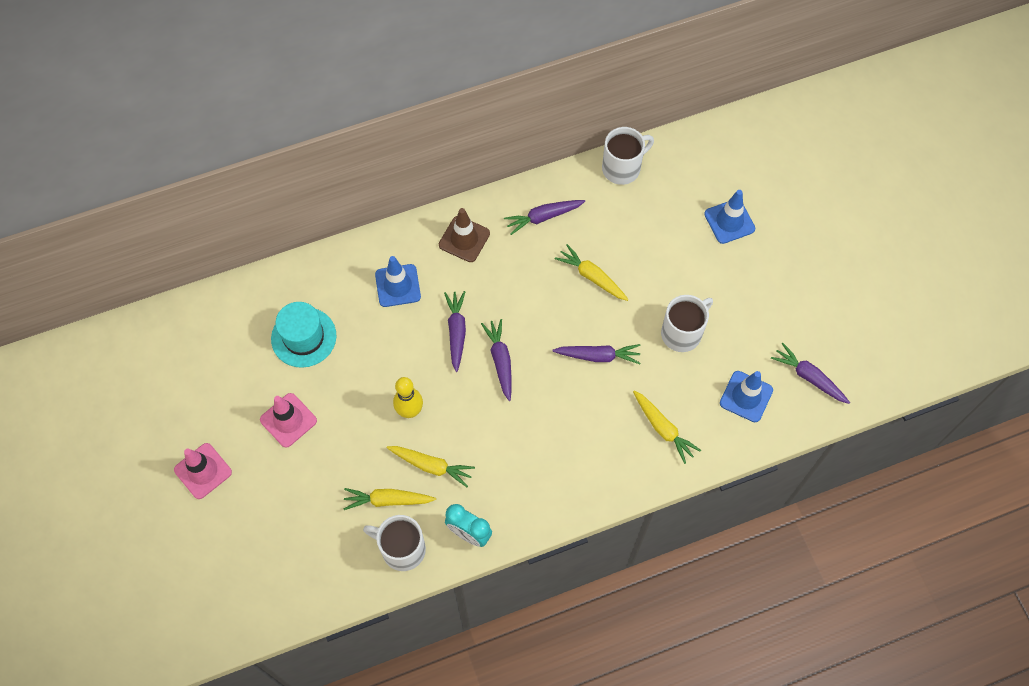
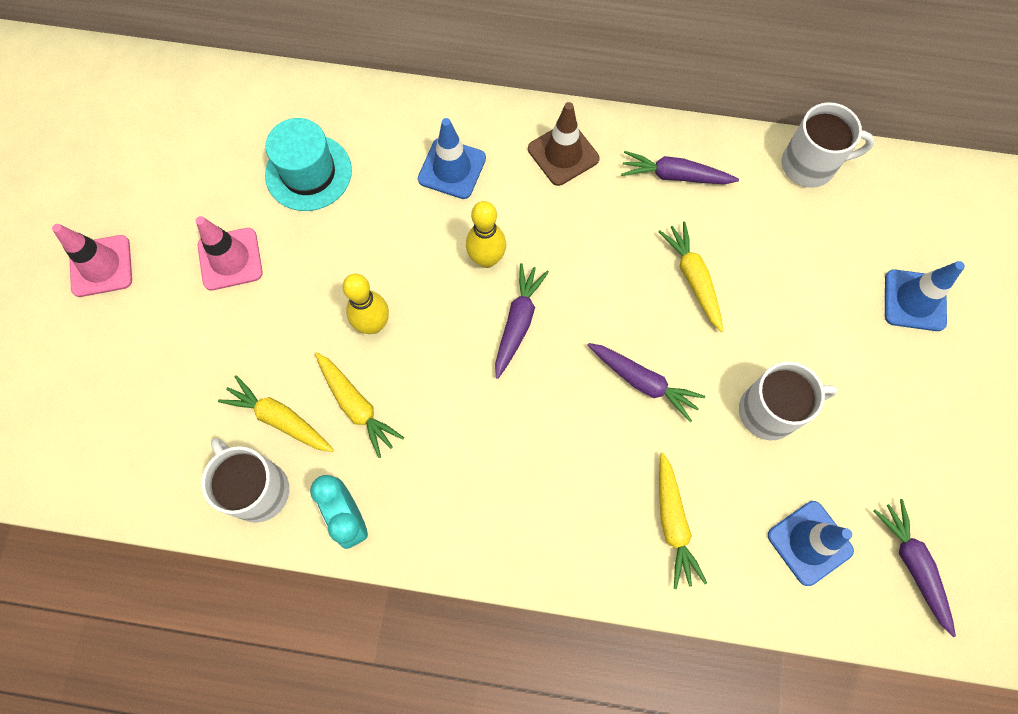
camera: 30 degrees right, 5 degrees up
(456, 332) = (486, 259): purple carrot -> yellow bowling pin

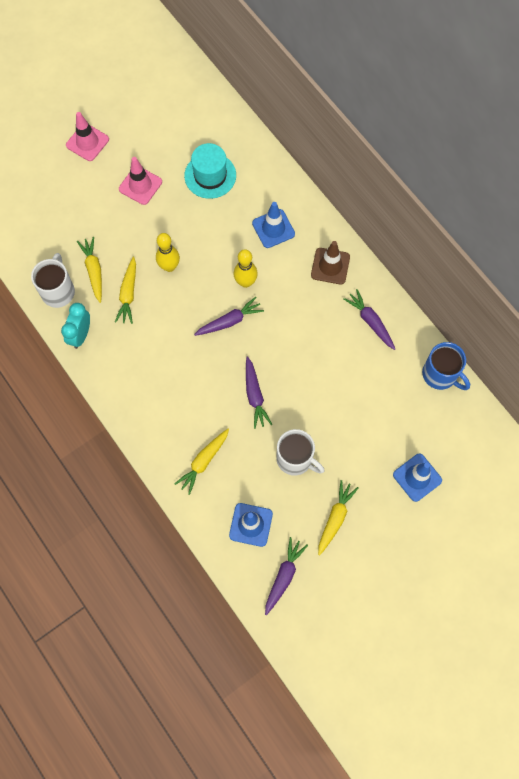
camera: 45 degrees right, 0 degrees up
(693, 278) = (326, 373): yellow carrot -> yellow carrot (335, 518)
(810, 165) = (440, 374): white mug -> blue mug

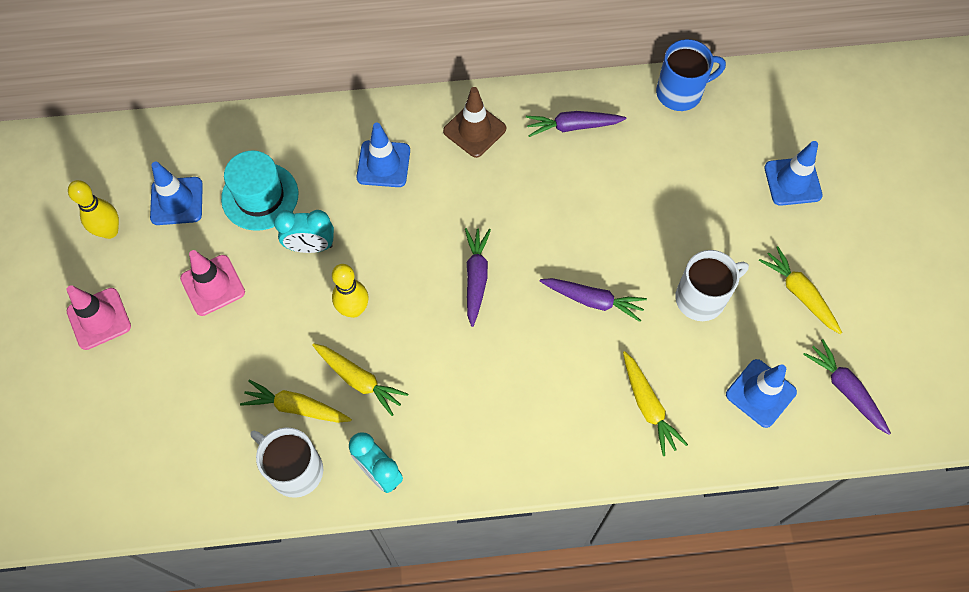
camera: 60 degrees left, 5 degrees down
(180, 135) = (176, 201): none -> blue traffic cone
(195, 221) = (311, 246): none -> turquoise clock
(245, 282) = (435, 232): yellow bowling pin -> yellow bowling pin (109, 231)

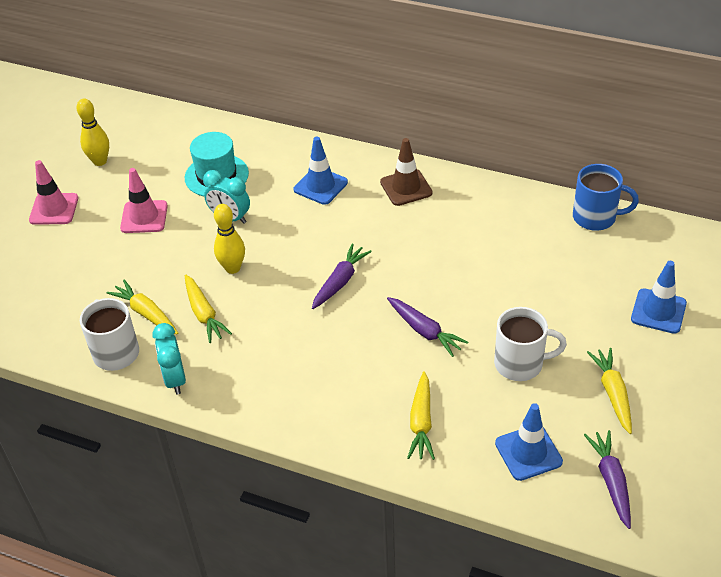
camera: 30 degrees right, 20 degrees down
(176, 201) = (157, 159): blue traffic cone -> none
(572, 126) = (487, 211): purple carrot -> none

